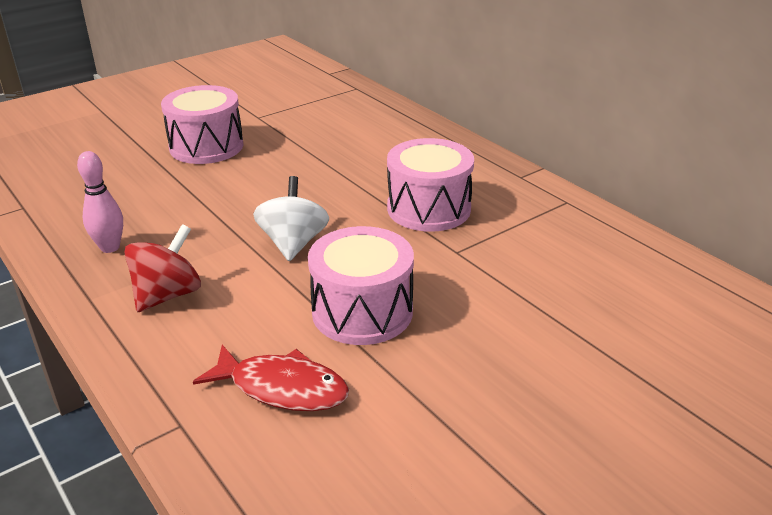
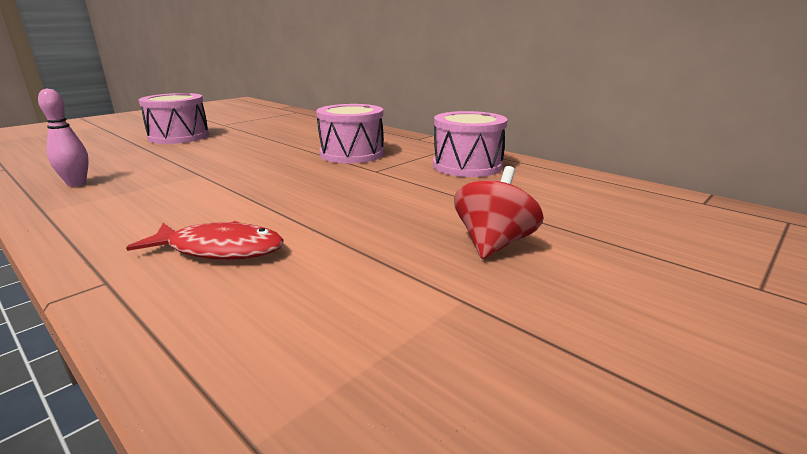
camera: 10 degrees left, 10 degrees down
(167, 295) = (121, 204): red spinning top -> red spinning top (493, 244)
(293, 243) = (242, 174): white spinning top -> none
(362, 311) = (299, 202): pink drum -> pink drum (467, 166)

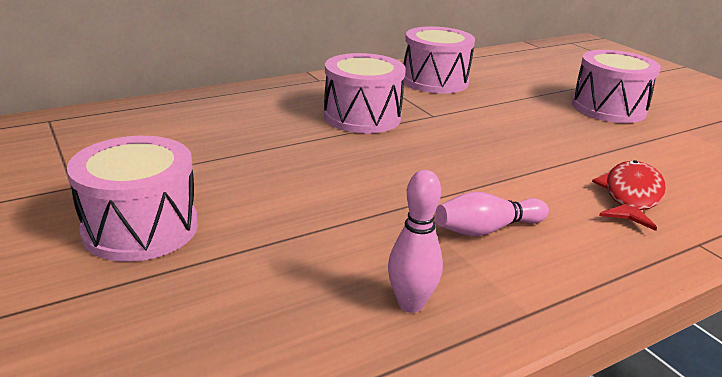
camera: 75 degrees left, 5 degrees up
(161, 196) = (487, 229): none -> pink bowling pin
(493, 244) = (608, 108): red spinning top -> pink drum

